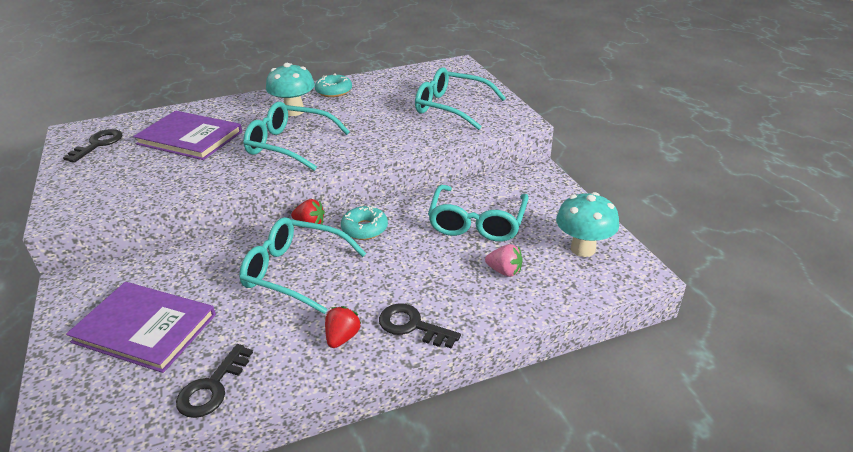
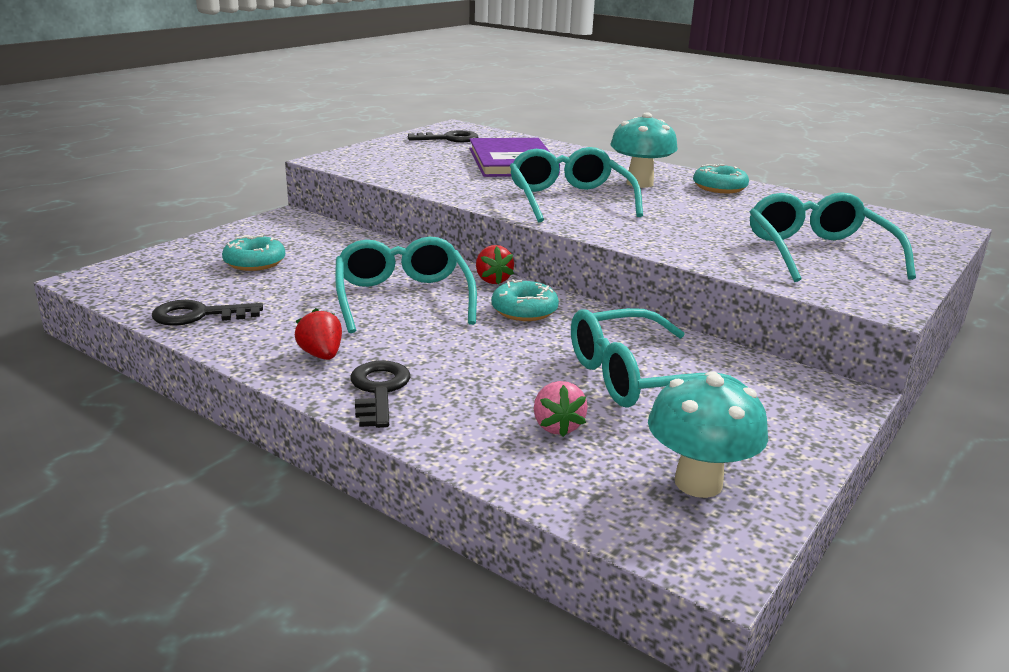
camera: 55 degrees right, 10 degrees down
(145, 328) = (255, 262): purple book -> turquoise donut
(342, 337) = (321, 355): red strawberry -> red strawberry turned 105 degrees counterclockwise

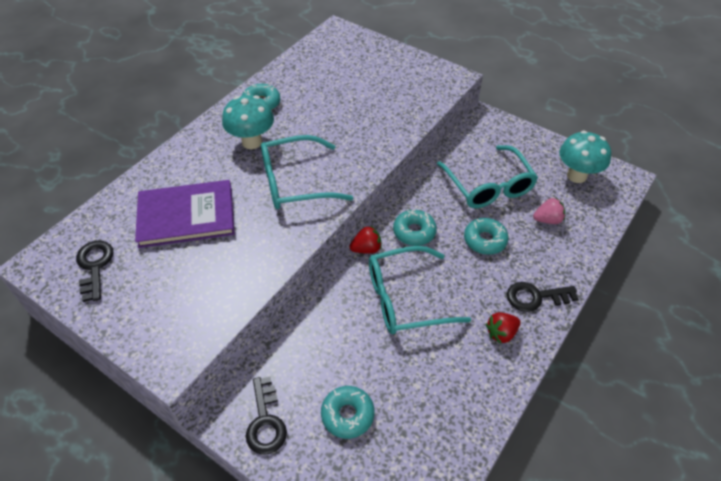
camera: 90 degrees left, 25 degrees up
(199, 315) = (459, 427): black key -> black key (265, 421)
(506, 361) = (485, 240): none -> turquoise donut
(818, 252) = (385, 83): turquoise glasses -> none

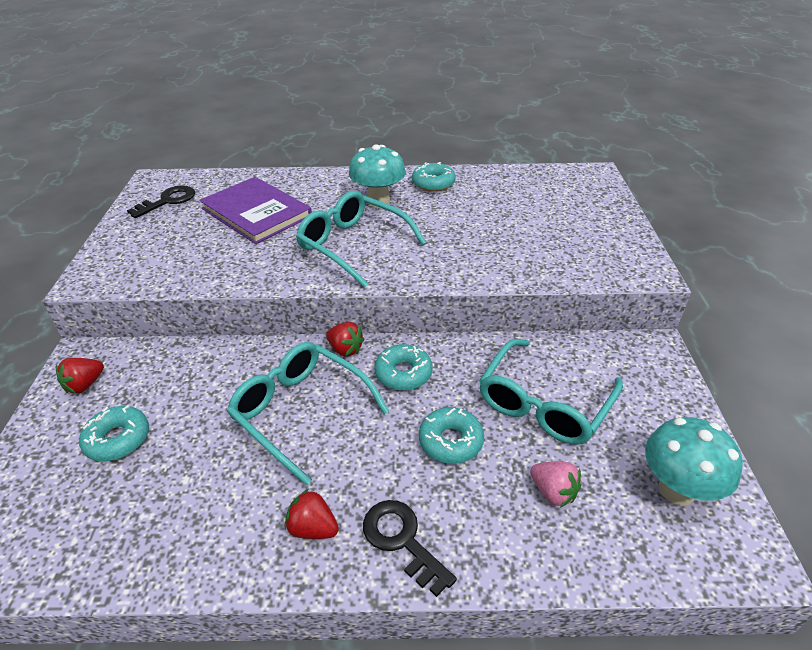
camera: 55 degrees right, 10 degrees down
(265, 421) = (85, 385): black key -> red strawberry

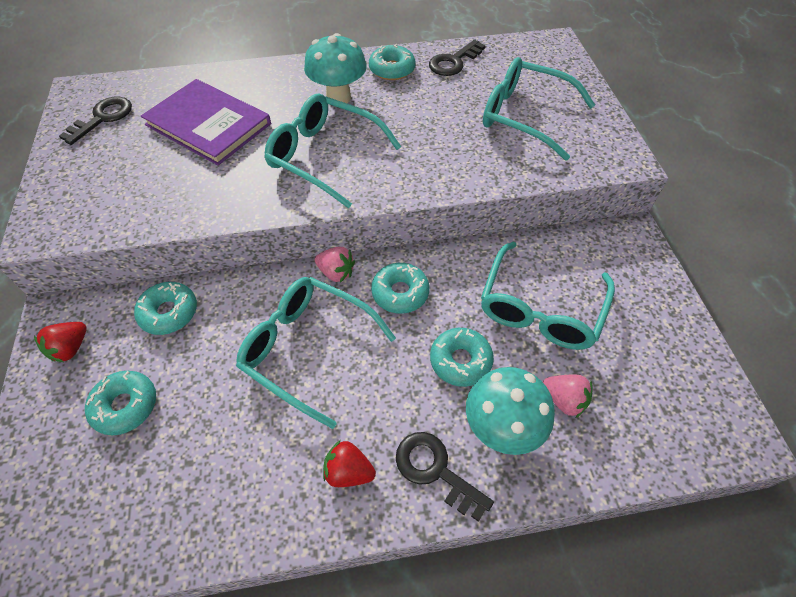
camera: 10 degrees left, 15 degrees up
(181, 365) = (169, 312): none -> turquoise donut
(345, 349) = (336, 273): red strawberry -> pink strawberry
(493, 181) = (454, 62): none -> black key
(552, 229) = (524, 116): none -> turquoise glasses
(676, 489) = (671, 381): turquoise mushroom -> turquoise mushroom (501, 428)

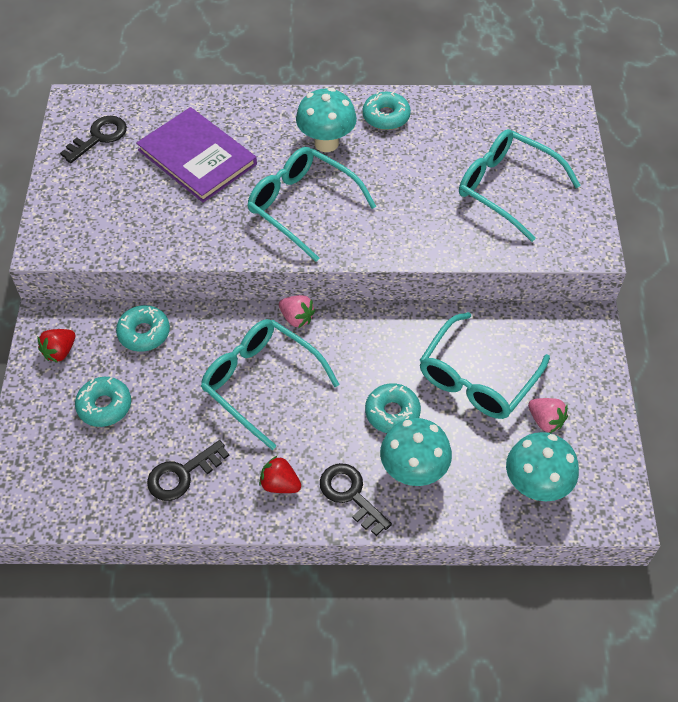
camera: 10 degrees right, 0 degrees up
(400, 293) = (352, 345): turquoise donut -> none
(454, 62) = (452, 115): black key -> black key (182, 474)
(564, 400) = (474, 458): pink strawberry -> pink strawberry (545, 421)
(642, 422) = (535, 486): none -> turquoise mushroom

